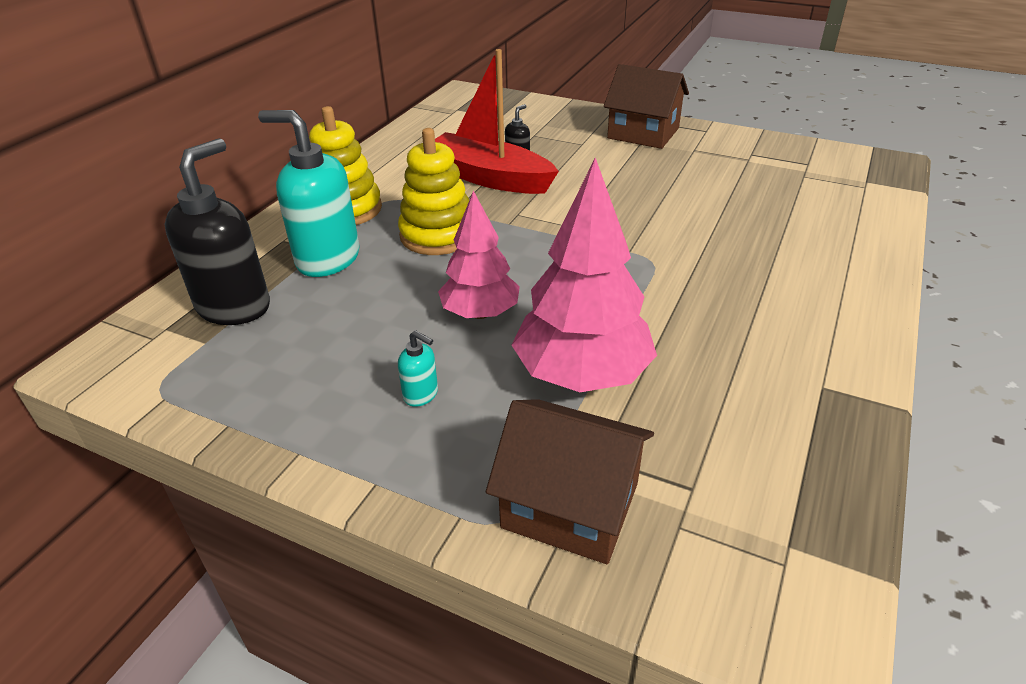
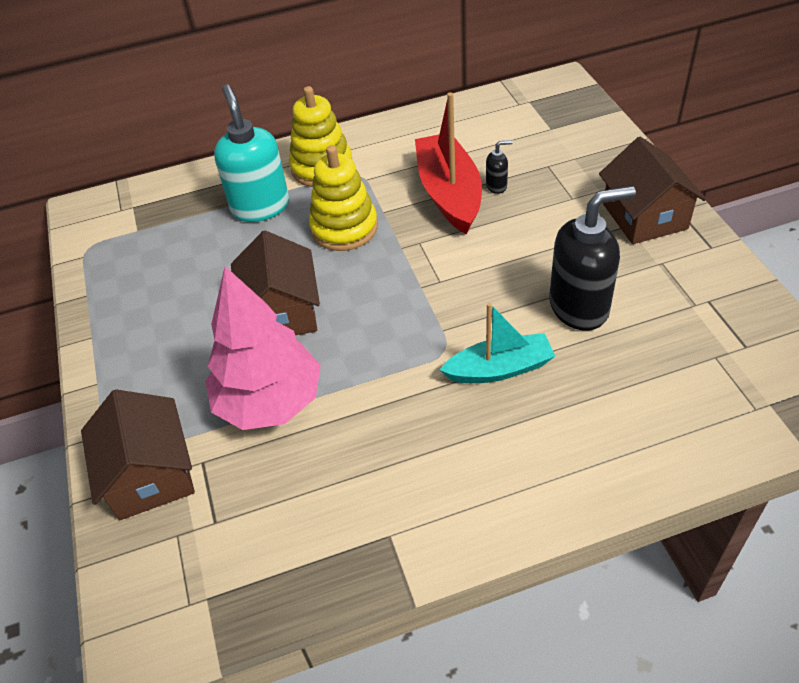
camera: 50 degrees right, 10 degrees up
(234, 306) = (176, 213): black soap dispenser -> black soap dispenser (579, 307)
(421, 395) = (179, 346): turquoise soap dispenser -> none
(480, 313) = (281, 312): pink tree -> brown house
(706, 249) = (499, 369): none -> turquoise boat

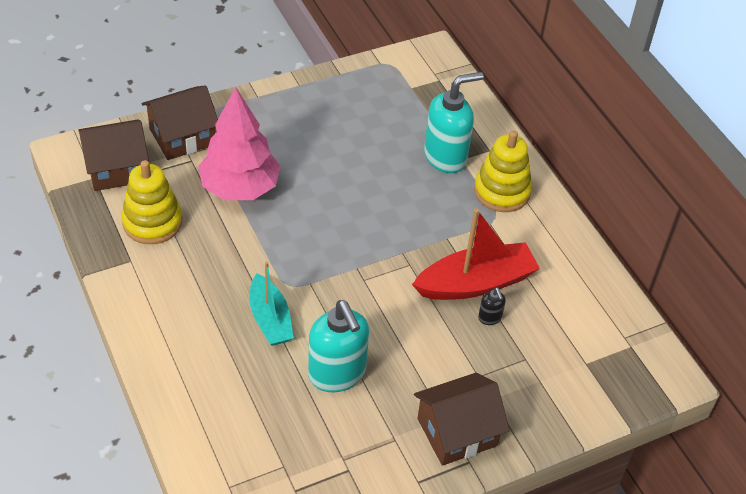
camera: 75 degrees right, 0 degrees up
(281, 312) = (326, 184): brown house -> brown house (117, 169)
(344, 228) = (423, 213): yellow stacking toy -> yellow stacking toy (152, 222)
(579, 307) = (337, 374): black soap dispenser -> turquoise soap dispenser

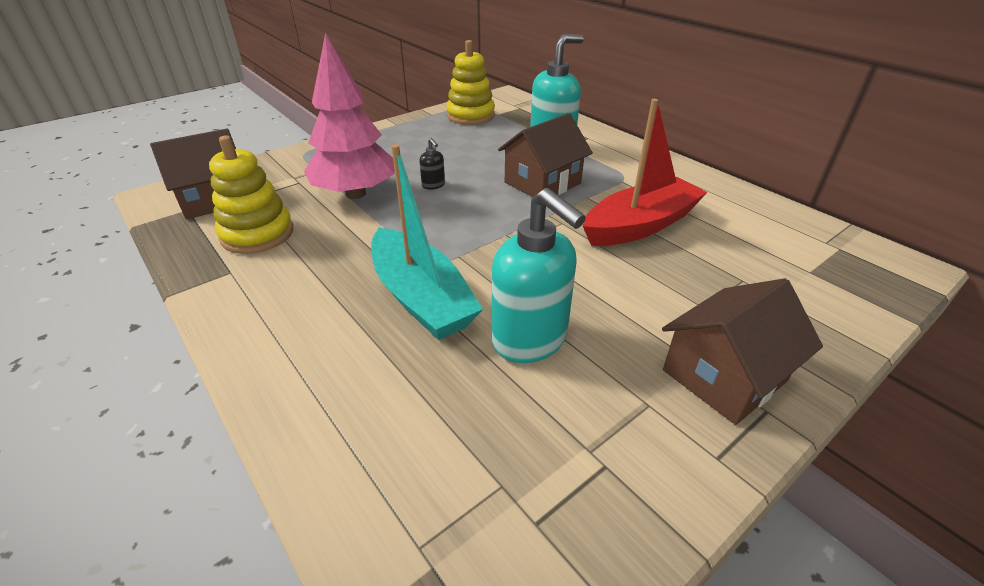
camera: 10 degrees left, 10 degrees down
(182, 137) = (287, 168): brown house -> brown house (542, 183)
(270, 319) = (421, 298): turquoise boat -> turquoise boat, size x1.51
(490, 318) = (676, 251): black soap dispenser -> black soap dispenser (433, 185)
(502, 191) = (618, 160): yellow stacking toy -> yellow stacking toy (470, 115)

